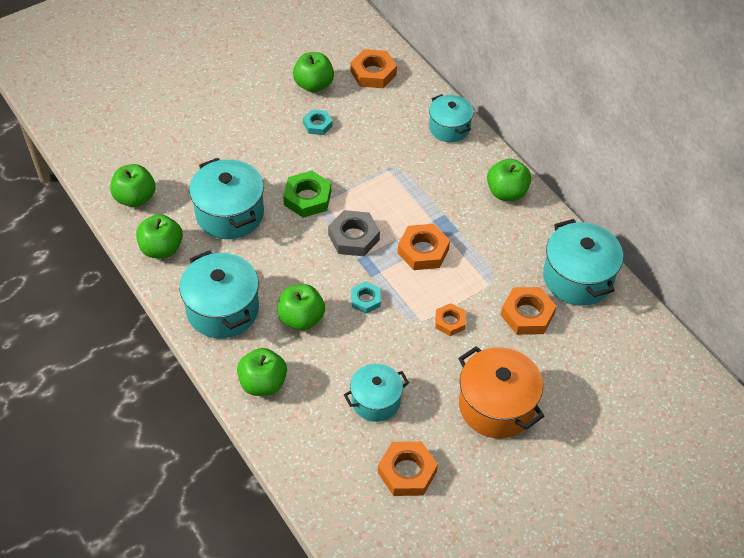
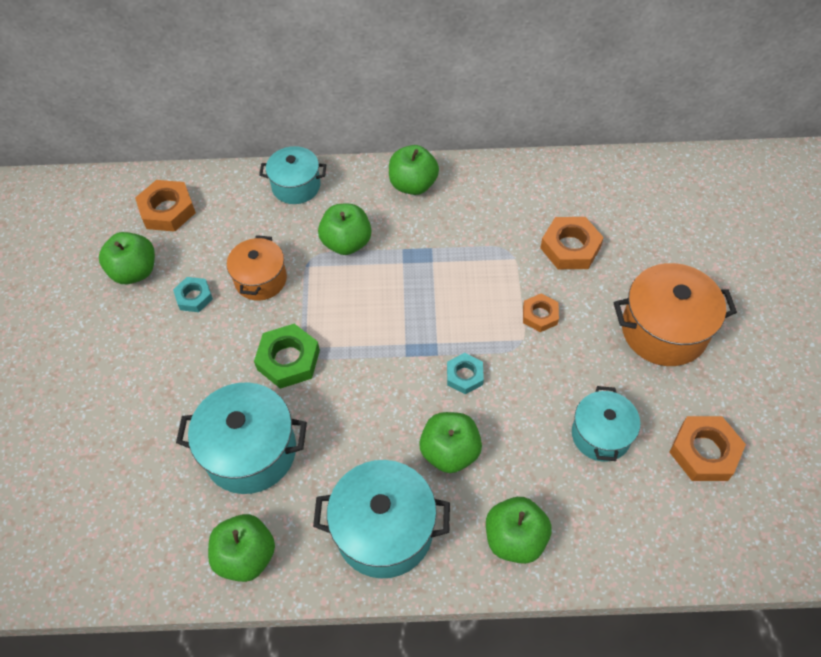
camera: 55 degrees left, 5 degrees up
(135, 198) = (143, 548): green apple -> green apple (346, 243)
(354, 237) = (374, 343): grey nut -> none
(357, 151) = (260, 279): none -> orange pot
(423, 251) = (436, 291): orange nut -> none
(578, 278) = (552, 187): turquoise pot -> none

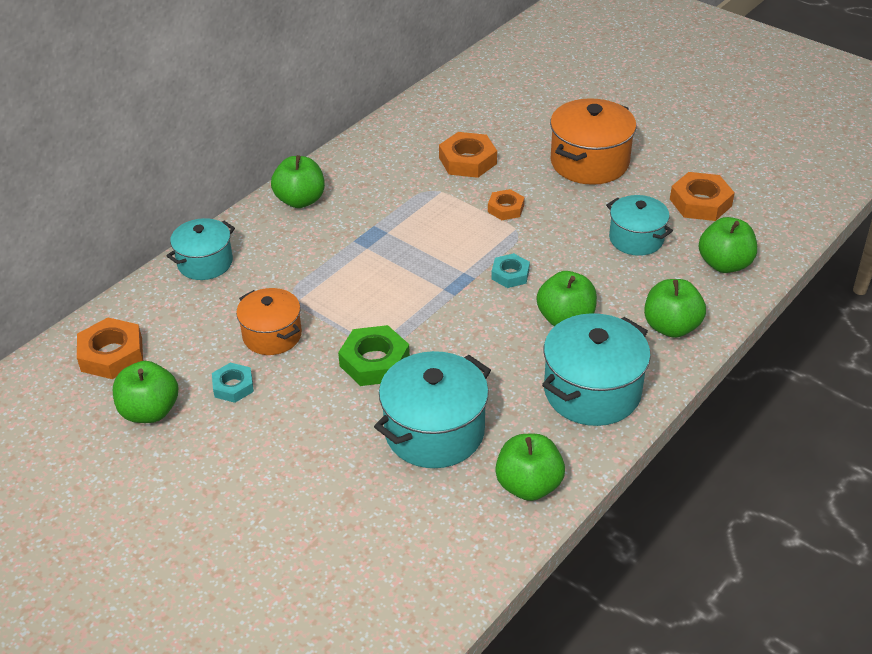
camera: 50 degrees left, 15 degrees down
(346, 243) = (305, 266): green apple -> green apple (724, 264)

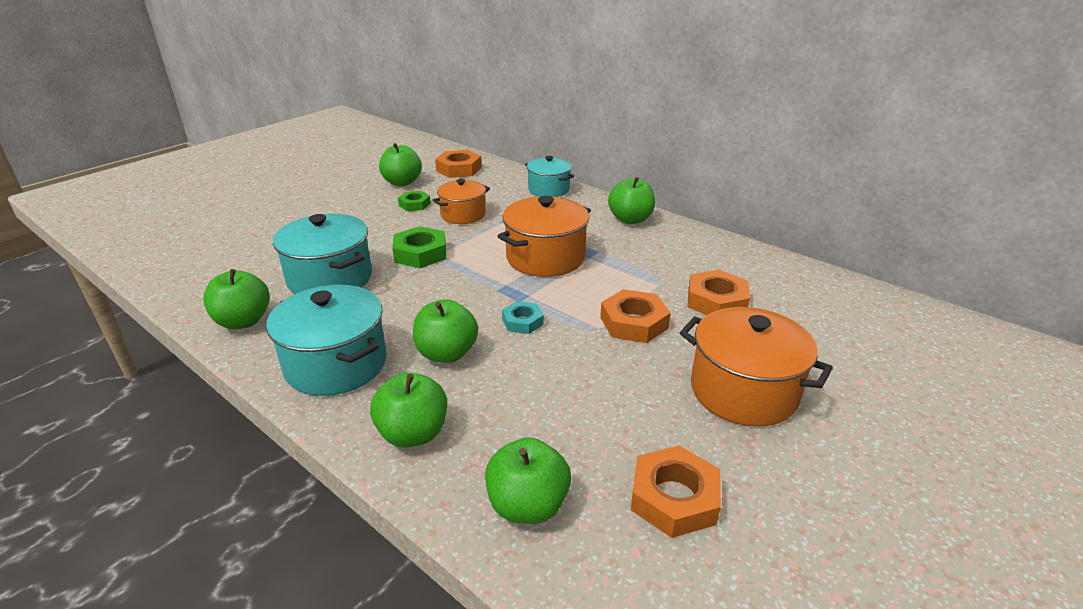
camera: 90 degrees right, 10 degrees down
(233, 386) = (414, 204): turquoise nut -> green nut
(387, 262) = (545, 258): none -> orange pot
(506, 208) = (634, 323): orange nut -> orange nut, size x1.61
(636, 239) = (583, 420): turquoise pot -> none

